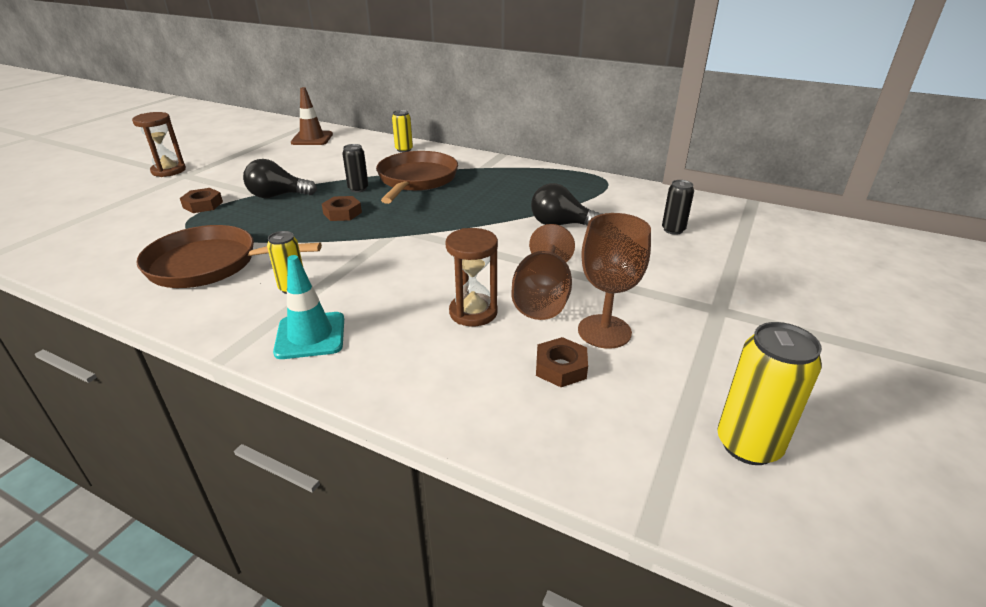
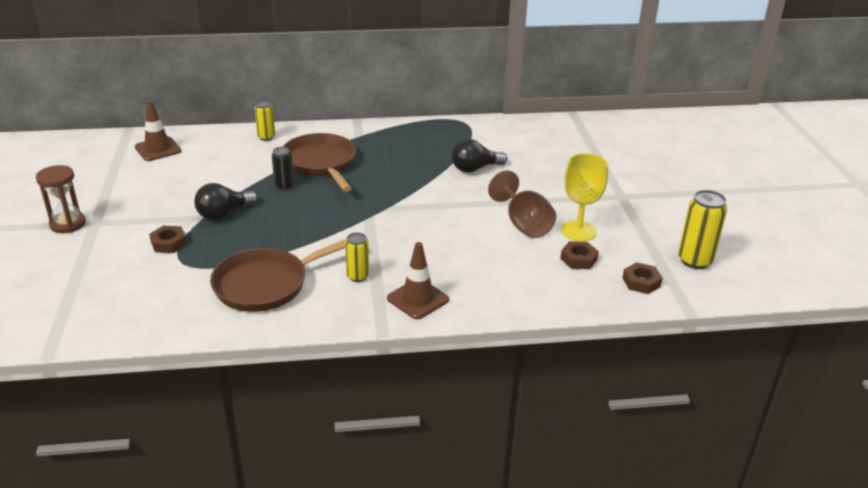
camera: 35 degrees left, 0 degrees up
(310, 336) = (417, 299): turquoise traffic cone -> brown traffic cone
(342, 213) = (304, 211): brown nut -> brown nut (641, 282)
(473, 312) = (495, 247): brown hourglass -> none
(604, 331) = (578, 231): brown goblet -> yellow goblet
(673, 230) = (547, 150): black can -> none

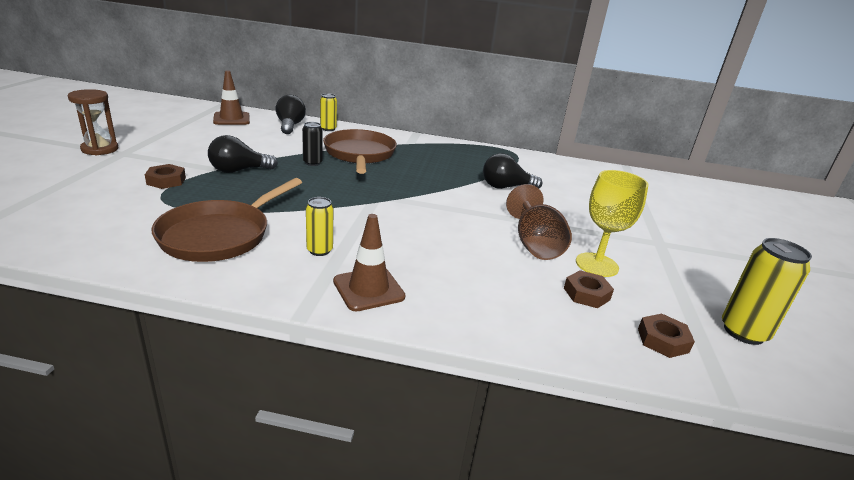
camera: 15 degrees right, 5 degrees down
(225, 143) = (290, 126): none -> black light bulb
(267, 284) = (220, 235): brown pan -> brown pan turned 45 degrees counterclockwise

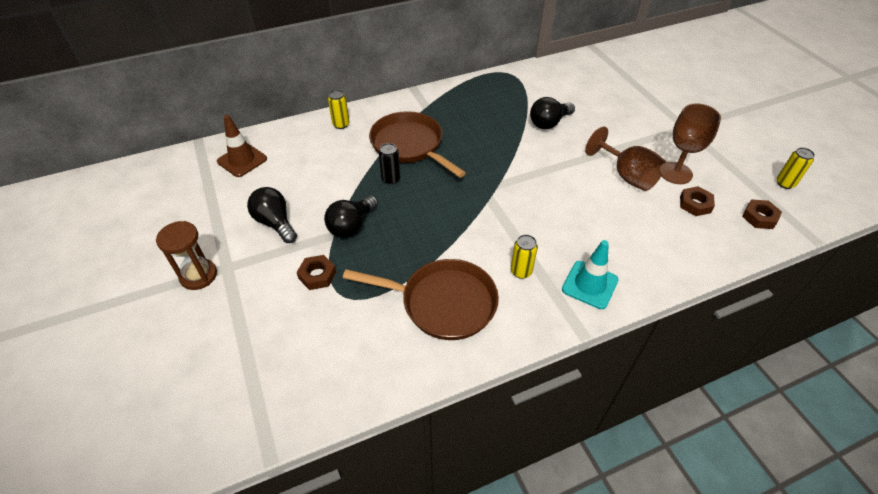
camera: 30 degrees left, 20 degrees up
(220, 235) = (442, 303): brown pan -> brown pan turned 75 degrees counterclockwise
(290, 126) = (305, 139): black light bulb -> black light bulb (275, 223)
(368, 289) = (589, 285): brown traffic cone -> turquoise traffic cone
(596, 265) = (675, 173): yellow goblet -> brown goblet
(743, 332) = (785, 183): yellow can -> yellow can, size x0.61

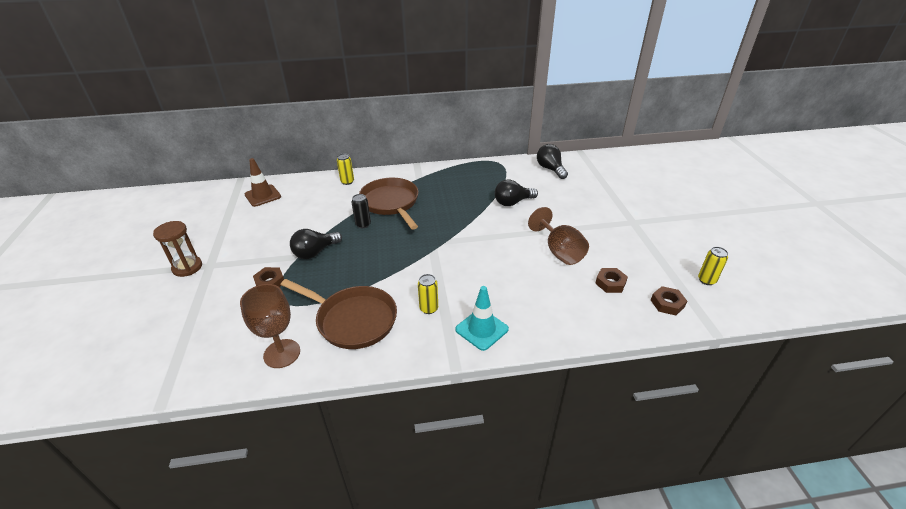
camera: 15 degrees right, 10 degrees down
(275, 223) = (261, 241): black light bulb -> black light bulb (550, 169)
(675, 173) = (605, 256): brown goblet -> brown goblet (282, 353)

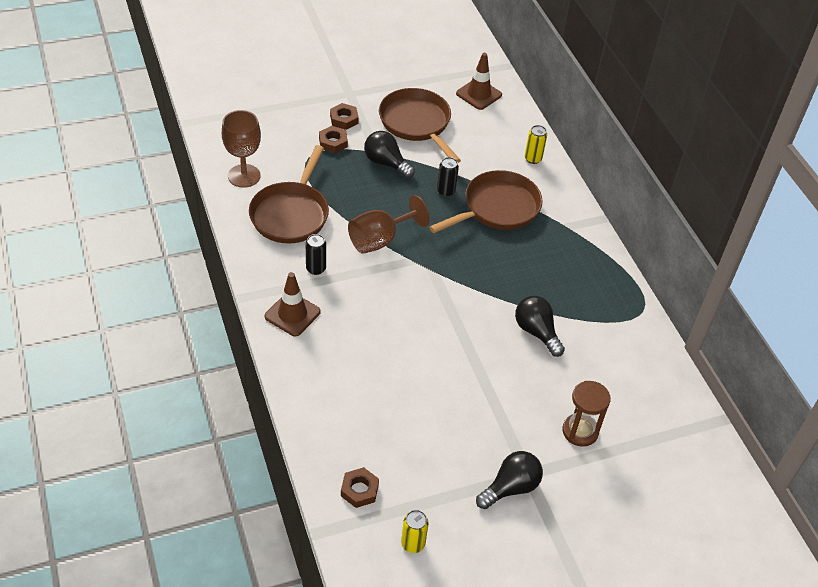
camera: 75 degrees right, 10 degrees up
(187, 267) = (343, 80): brown hourglass -> brown hourglass (580, 431)
(276, 230) = (417, 124): none -> brown pan
(429, 308) = (316, 269): yellow can -> black can
(481, 329) = (292, 314): turquoise traffic cone -> brown traffic cone
(550, 169) = (646, 376): black light bulb -> black light bulb (510, 487)
(559, 251) = (437, 384): brown goblet -> brown goblet (379, 240)
(610, 283) = (386, 434): brown nut -> brown nut (344, 119)

